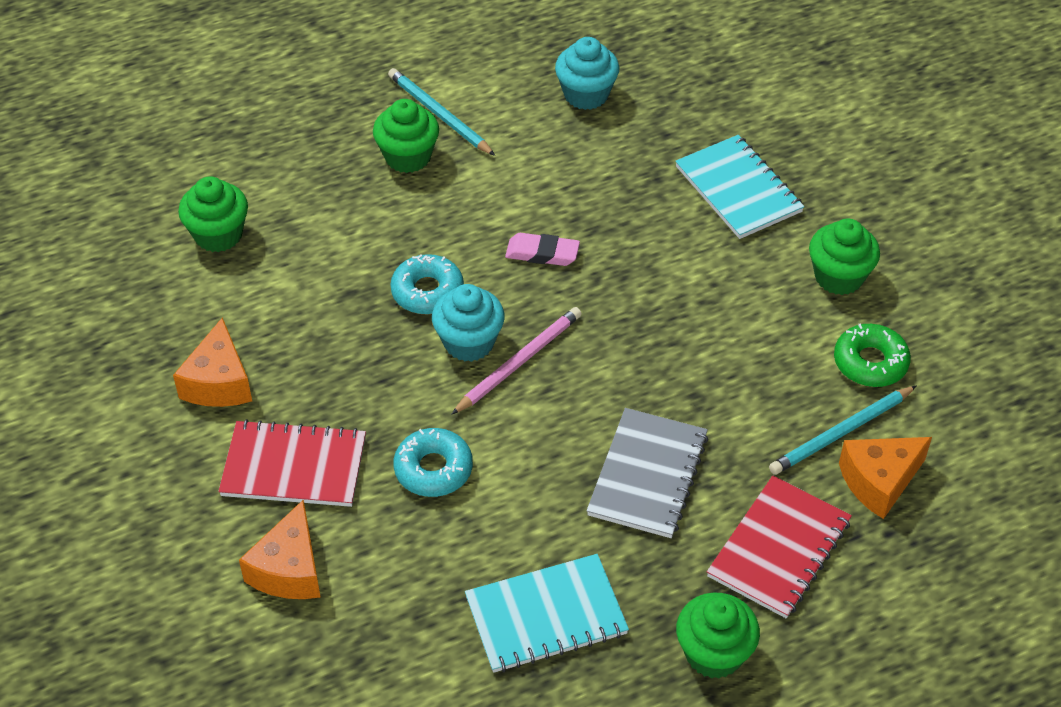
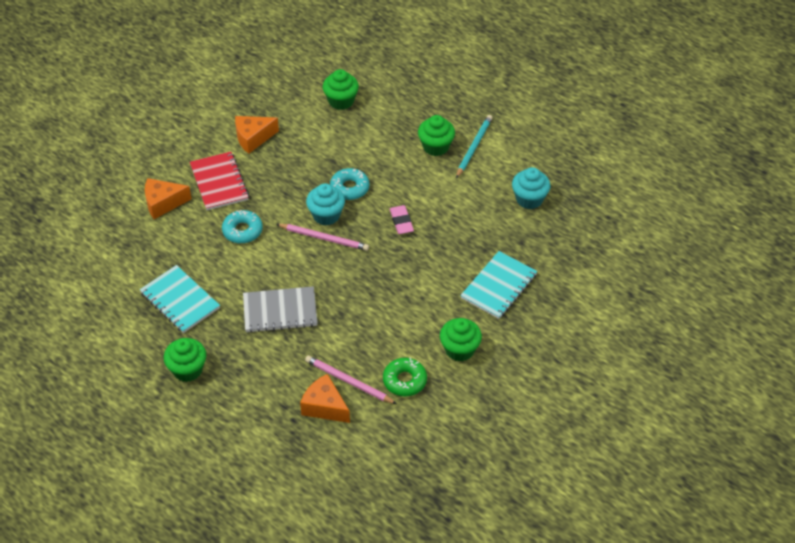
camera: 65 degrees right, 0 degrees up
(779, 549) = (261, 377): red notebook -> none
(841, 433) = (349, 382): turquoise pencil -> pink pencil

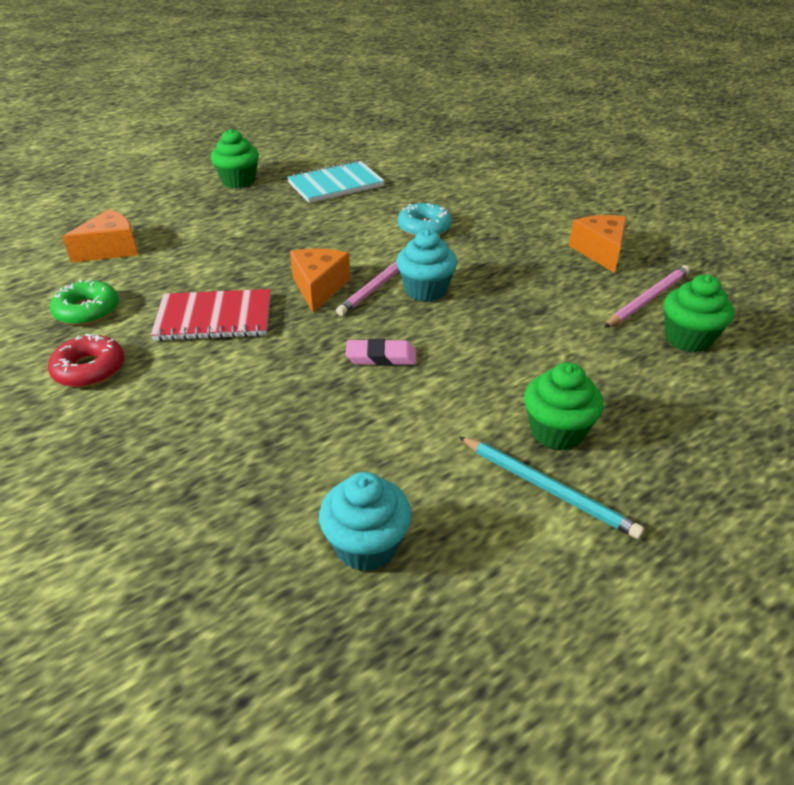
camera: 105 degrees right, 10 degrees down
(163, 203) = (490, 186): orange cheese -> orange cheese (319, 287)
(219, 182) = (516, 221): red notebook -> red notebook (214, 318)
(280, 311) = (277, 238): grey notebook -> none
(349, 188) = (475, 318): turquoise donut -> none
(349, 382) = (129, 269): pink pencil -> pink pencil (647, 299)
(459, 349) = (89, 369): green cupcake -> red donut
(498, 286) = (174, 441): turquoise notebook -> none

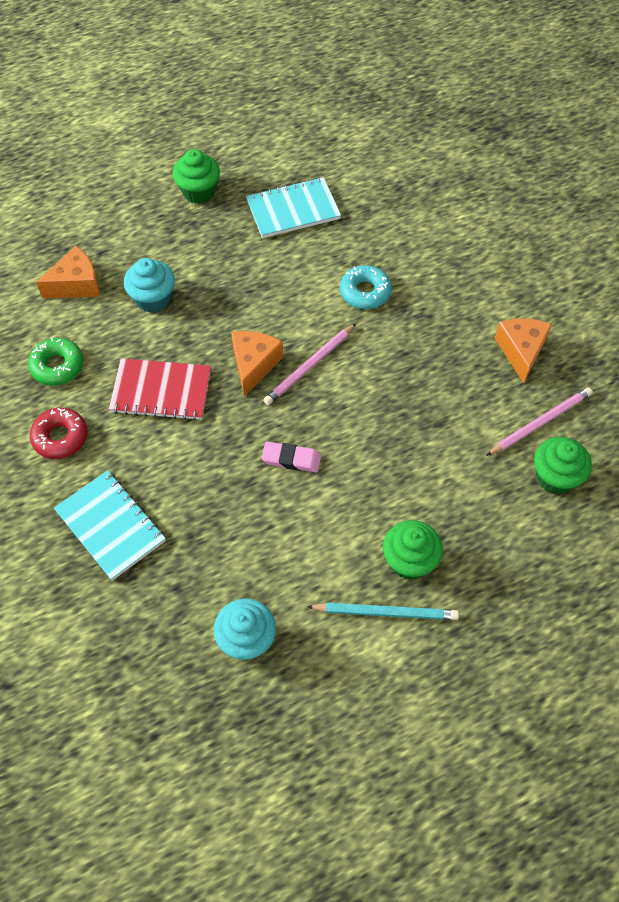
camera: 10 degrees right, 20 degrees up
(157, 445) = (110, 526): none -> turquoise notebook
(425, 290) = (346, 382): turquoise cupcake -> turquoise cupcake (153, 299)
(547, 488) = (385, 612): turquoise pencil -> turquoise pencil turned 45 degrees counterclockwise

